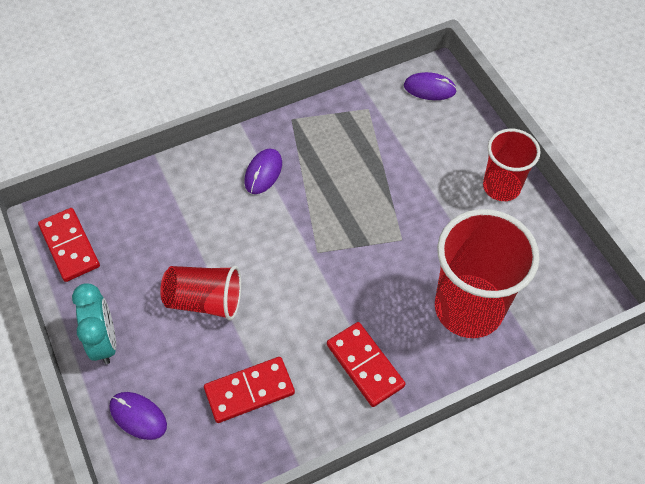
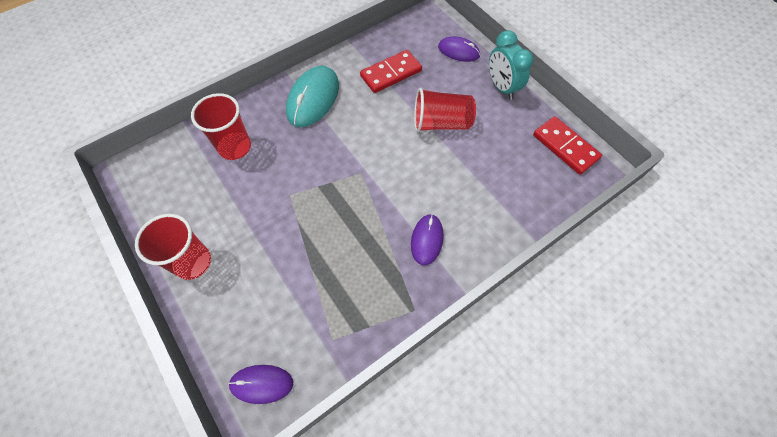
camera: 170 degrees right, 5 degrees up
(365, 365) = (313, 99): red domino -> turquoise mouse
(468, 308) = (235, 147): red cup -> red cup, size x0.60

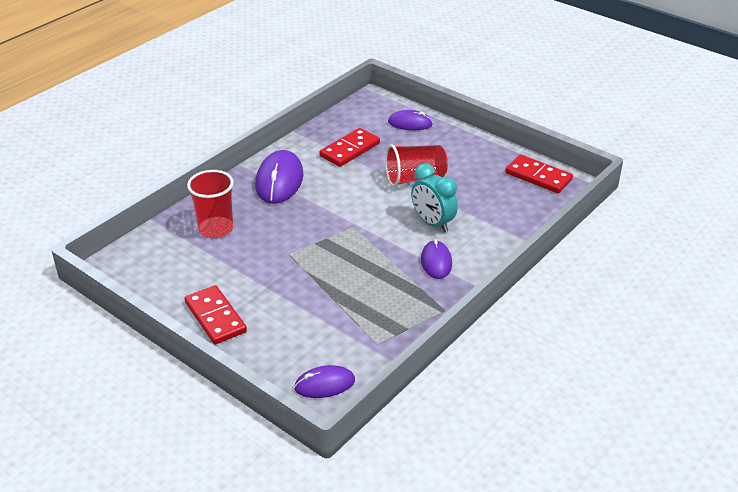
camera: 15 degrees left, 25 degrees down
(192, 262) = (215, 317): red cup -> red domino
(313, 99) = (279, 180): turquoise mouse -> purple mouse
(501, 87) = (462, 143): turquoise clock -> turquoise clock (432, 223)

